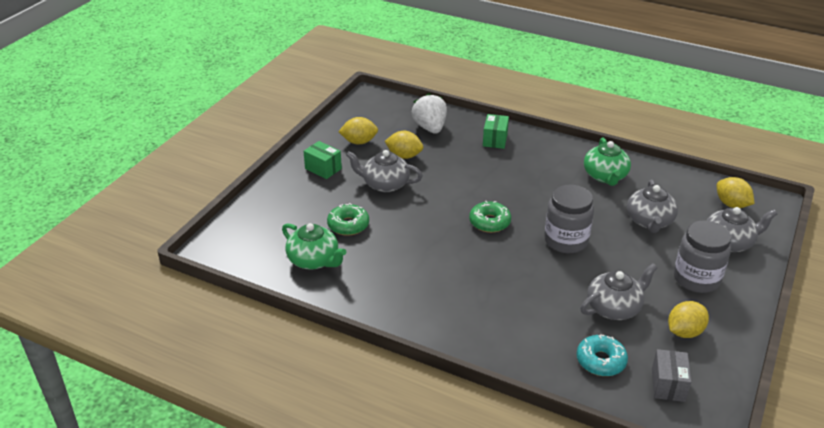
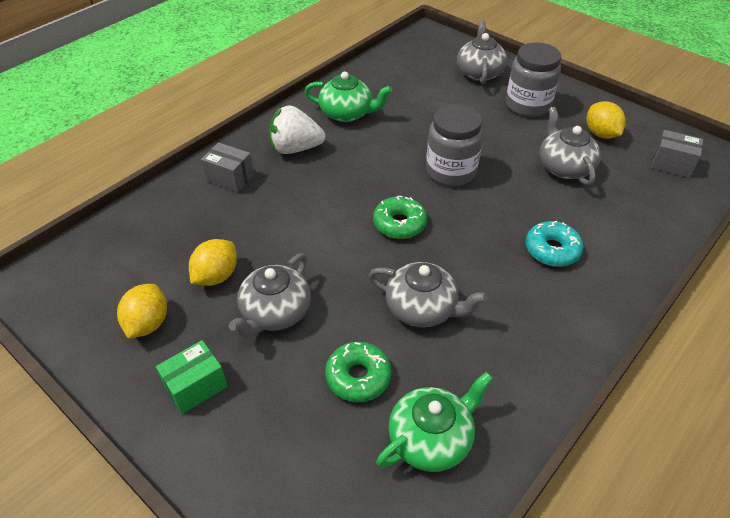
camera: 75 degrees left, 10 degrees up
(430, 128) = (163, 233): white strawberry -> white strawberry (295, 148)
(495, 140) = (230, 178): green box -> grey box
(600, 361) = (642, 198): turquoise donut -> turquoise donut (552, 250)
(649, 221) = (434, 107): grey teapot -> grey teapot (422, 308)
(731, 204) = (424, 54): yellow lemon -> none

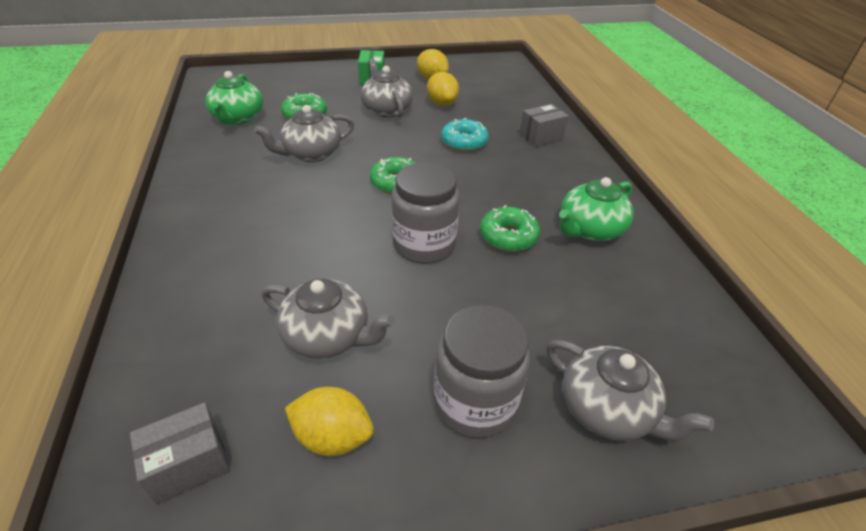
camera: 125 degrees right, 5 degrees down
(295, 148) = (553, 177): white strawberry -> none
(396, 141) = (508, 236): none -> green donut
(552, 250) = (258, 241): turquoise donut -> turquoise donut (464, 142)

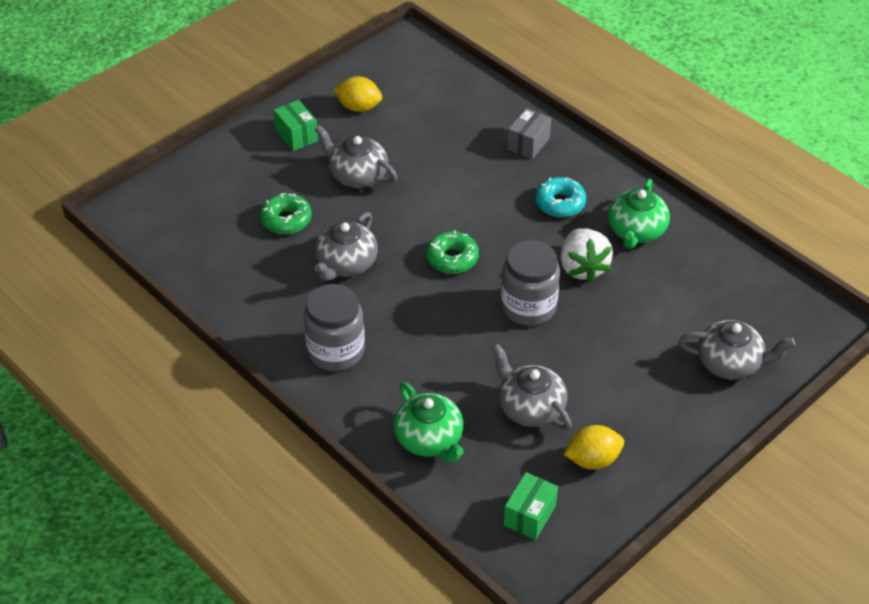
camera: 30 degrees left, 5 degrees up
(189, 464) = (529, 515): grey box -> green box
(238, 118) = (225, 255): green teapot -> green teapot (429, 439)
(328, 336) = (530, 407): grey teapot -> grey teapot turned 120 degrees counterclockwise
(442, 103) = (402, 141): yellow lemon -> none
(464, 142) = (467, 183): turquoise donut -> turquoise donut (560, 203)
(475, 402) = (655, 399): grey jar -> grey jar (336, 351)
(508, 236) = (582, 267): green donut -> white strawberry

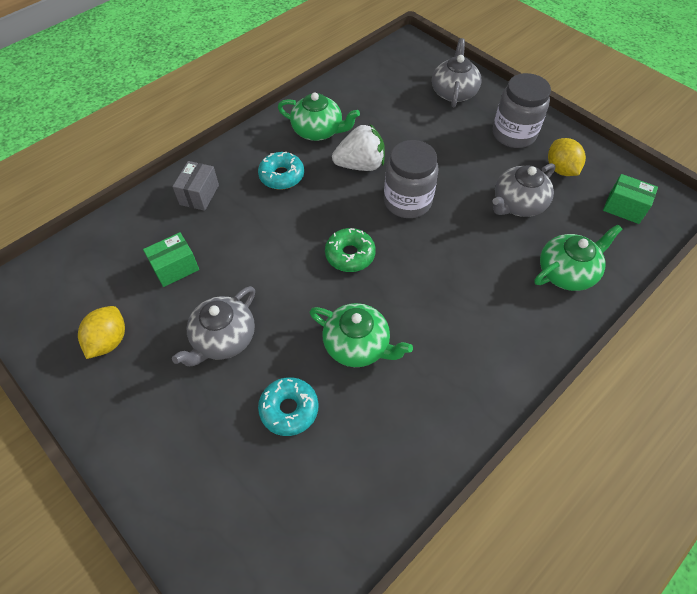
camera: 90 degrees left, 10 degrees up
(286, 220) = (289, 409): green donut -> turquoise donut
(297, 135) = (144, 406): green box -> green box (175, 268)
(336, 351) = (477, 350): grey jar -> grey jar (513, 134)
(346, 264) = (357, 345): grey teapot -> green teapot
(528, 144) = (199, 195): grey box -> grey box turned 75 degrees clockwise

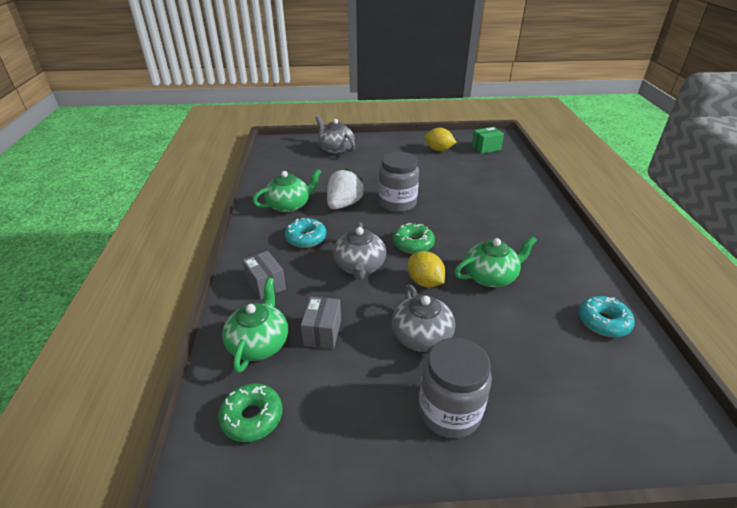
camera: 50 degrees left, 20 degrees down
(65, 286) = (252, 417): none -> green donut
(109, 341) = (352, 412): yellow lemon -> yellow lemon (425, 282)
(175, 268) = (322, 332): green box -> grey box
(289, 409) = (517, 333): turquoise donut -> turquoise donut (603, 322)
(513, 134) = (395, 149): grey jar -> grey jar (449, 411)
(518, 204) = (446, 172): grey teapot -> grey teapot (360, 266)
(567, 272) = (510, 182): green teapot -> green teapot (259, 343)

